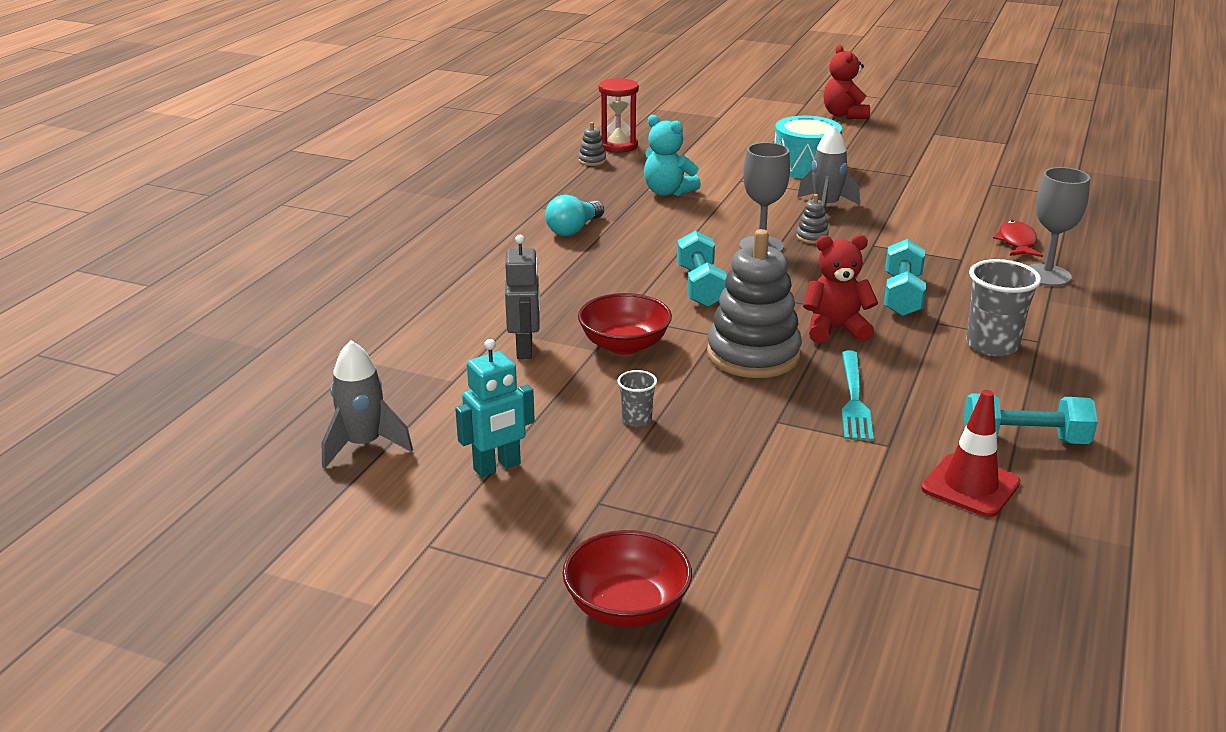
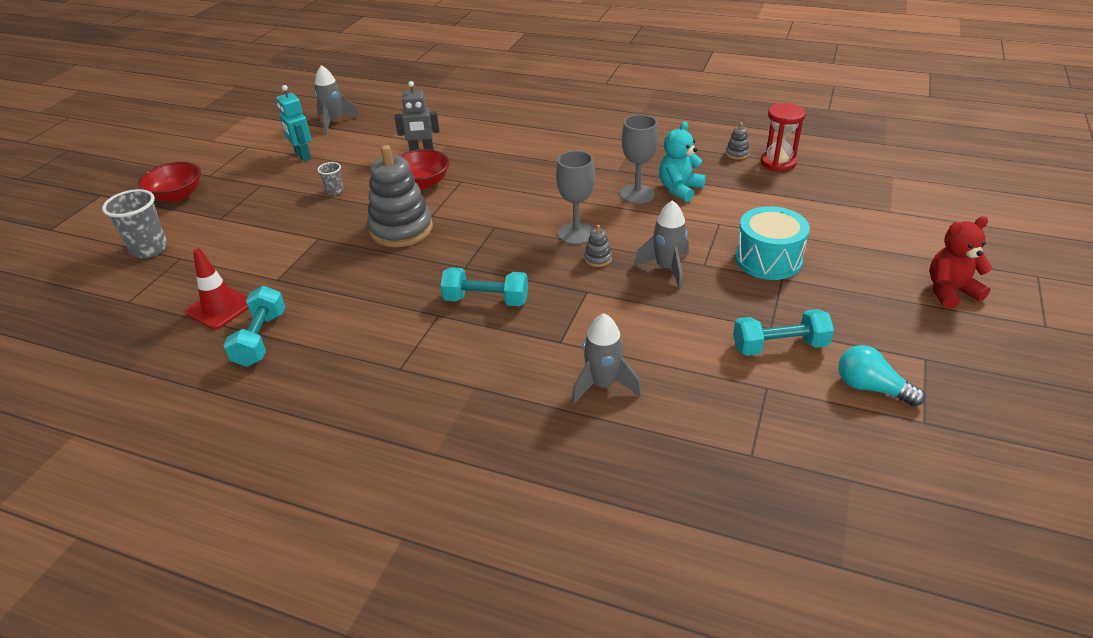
camera: 90 degrees right, 10 degrees up
(574, 229) = (596, 155): turquoise light bulb -> turquoise light bulb (871, 388)
(700, 286) = (504, 208): turquoise dumbbell -> turquoise dumbbell (779, 346)
(835, 329) = (432, 264): red teddy bear -> none
(854, 399) = (335, 268): turquoise fork -> none
(992, 345) = (396, 340): grey cup -> grey cup (149, 249)
(1017, 242) = (603, 385): red fish -> grey rocket
(1046, 275) = (526, 394): grey goblet -> grey goblet (637, 194)

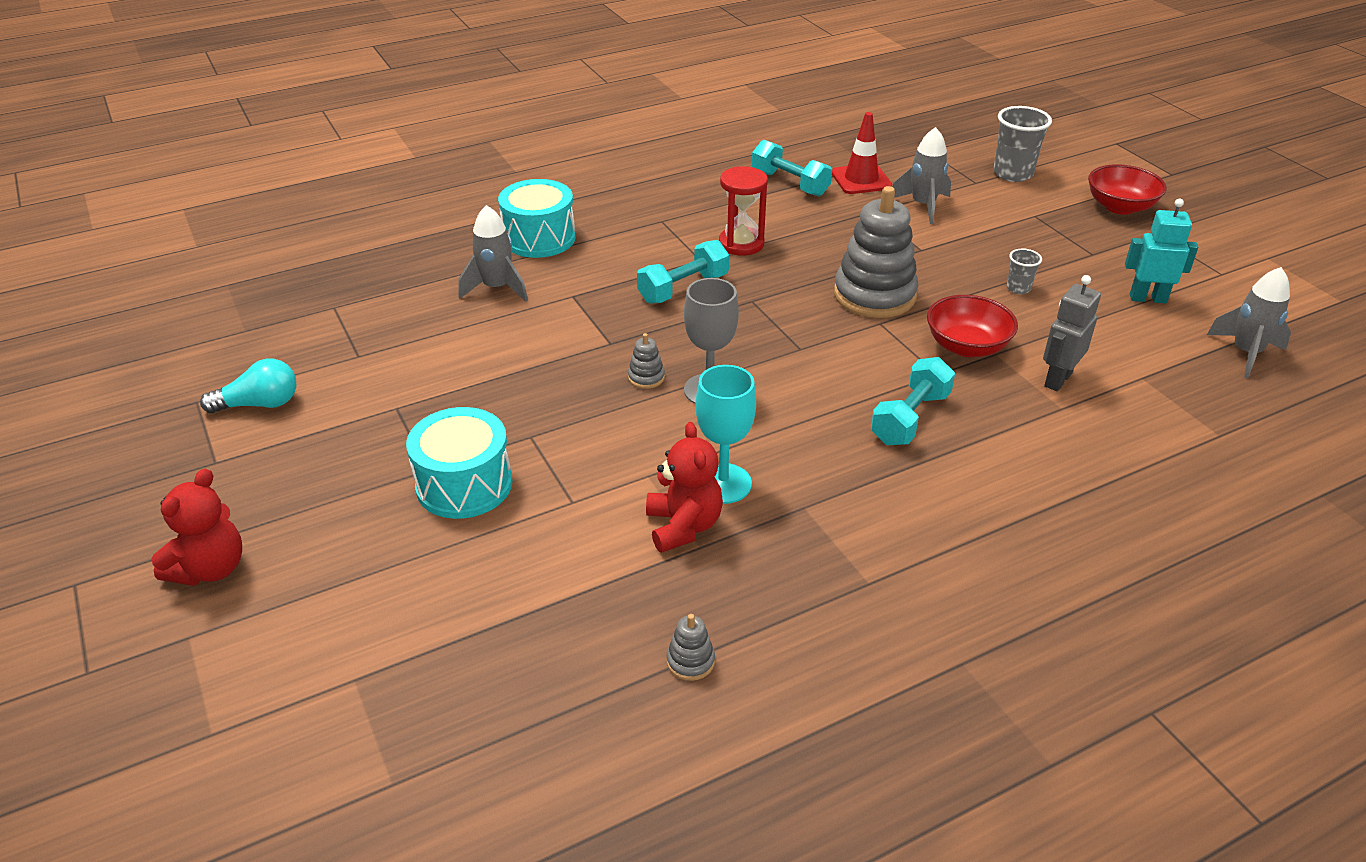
camera: 130 degrees right, 0 degrees up
(507, 417) = (539, 238): none -> turquoise drum
(637, 194) = (723, 483): grey goblet -> turquoise goblet
(667, 268) = (563, 408): grey rocket -> grey rocket (923, 206)
(679, 189) = (683, 526): turquoise teddy bear -> red teddy bear
(778, 163) = (607, 683): red hourglass -> red hourglass (741, 244)
(779, 346) = (373, 395): turquoise dumbbell -> turquoise dumbbell (910, 418)

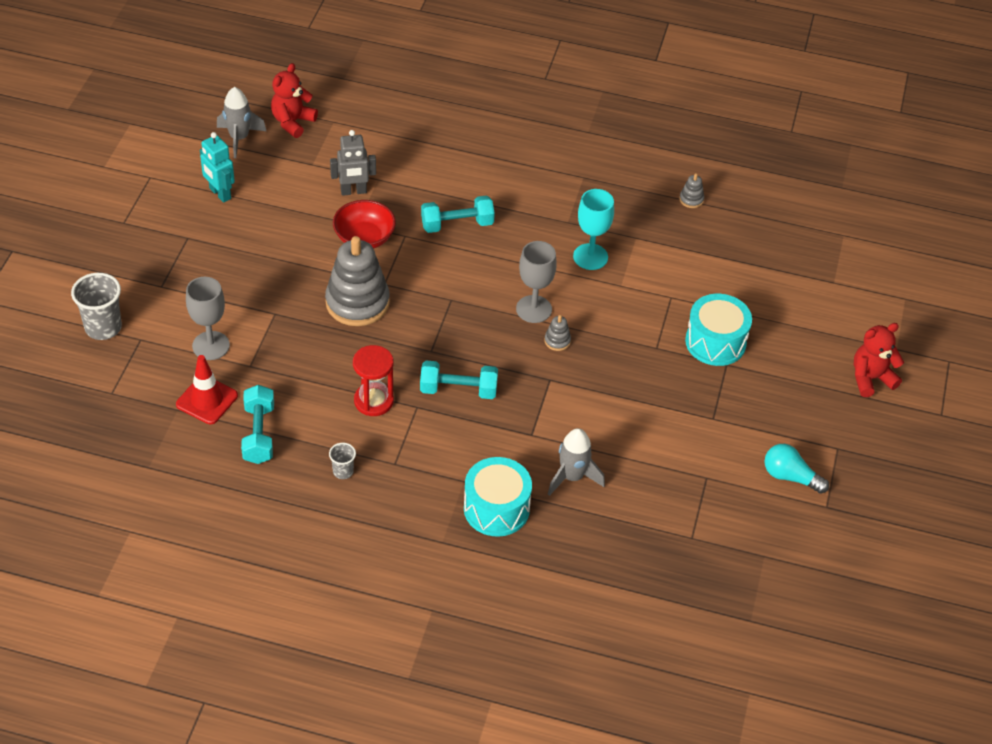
camera: 140 degrees left, 10 degrees up
(683, 526) = (632, 250): red teddy bear -> red teddy bear (292, 122)
(923, 206) = (211, 345): grey rocket -> grey goblet
(1018, 288) = (272, 248): grey cup -> grey cup (343, 471)
(1120, 207) = (100, 253): red bowl -> none

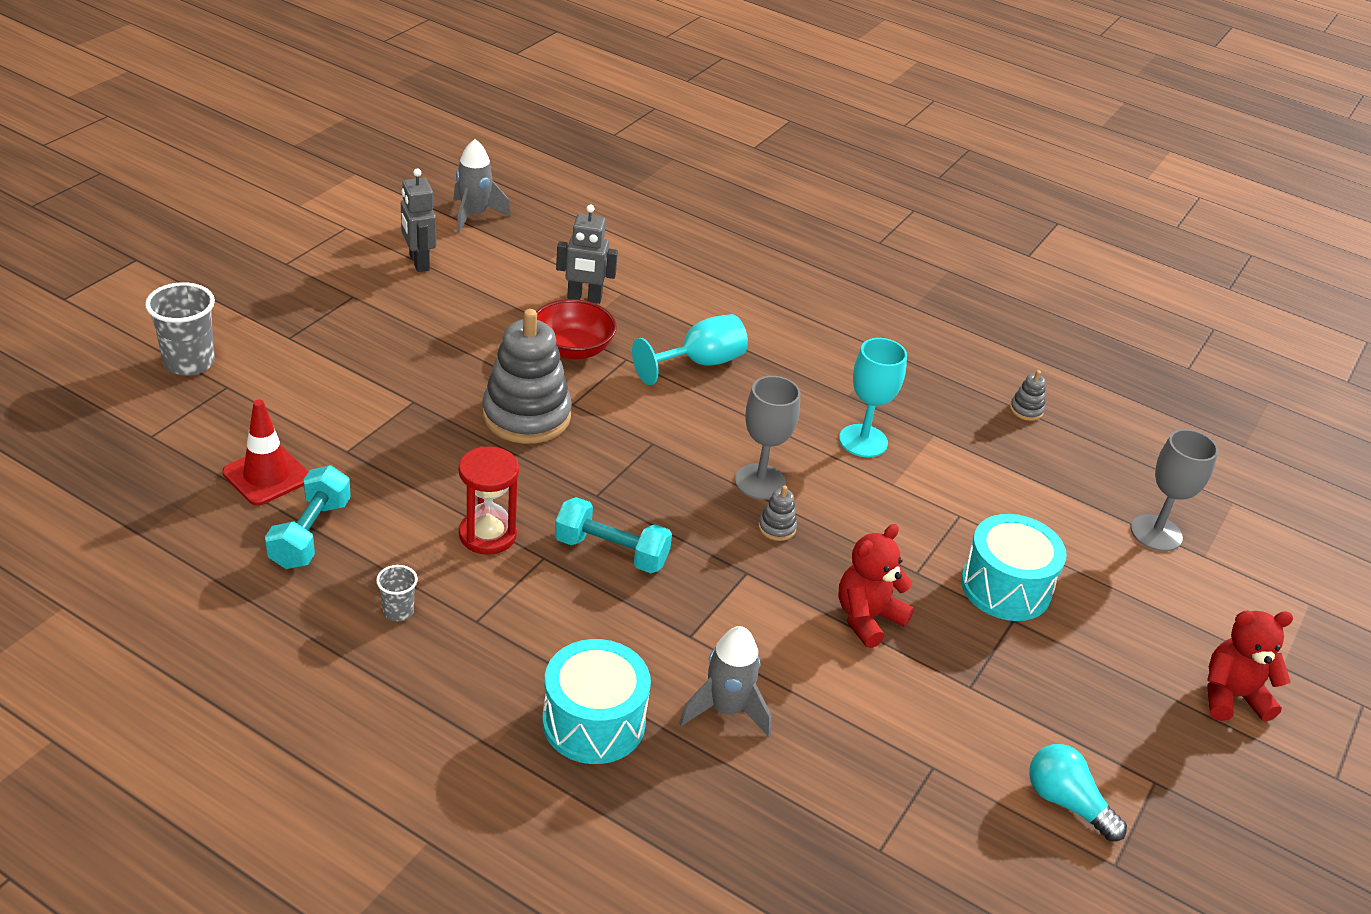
camera: 15 degrees right, 10 degrees down
(211, 345) = (310, 416): grey goblet -> grey goblet (1156, 533)
(220, 194) = (418, 262): turquoise robot -> grey robot
(292, 122) = (547, 215): red teddy bear -> red teddy bear (867, 618)
(457, 224) = (699, 363): turquoise dumbbell -> turquoise goblet

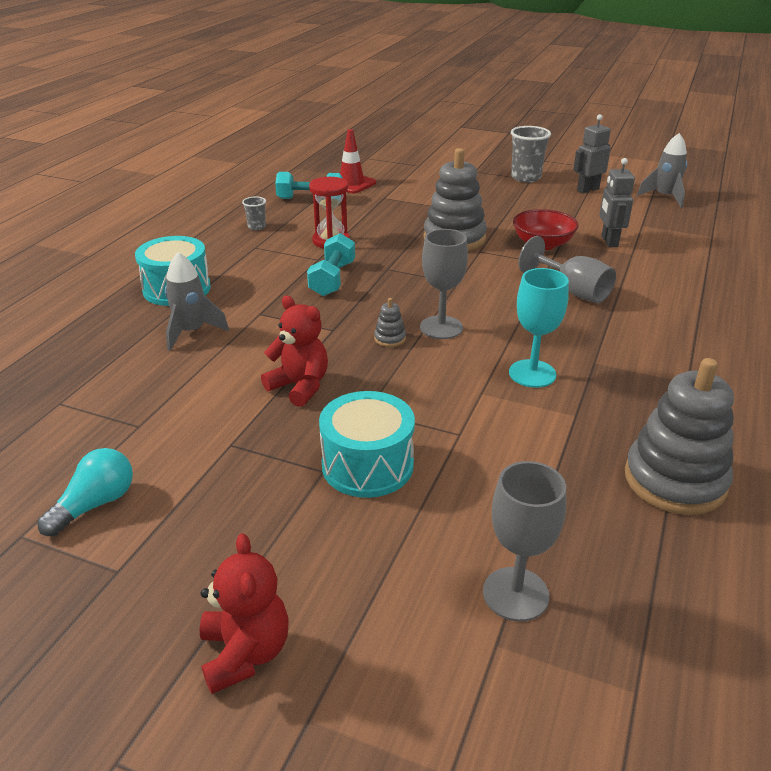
camera: 85 degrees right, 5 degrees down
(189, 363) = (431, 155): grey cup -> grey cup (525, 177)
(699, 363) = (572, 291): turquoise goblet -> grey goblet
(1026, 410) = (675, 480): grey stacking toy -> grey stacking toy, size x2.45

